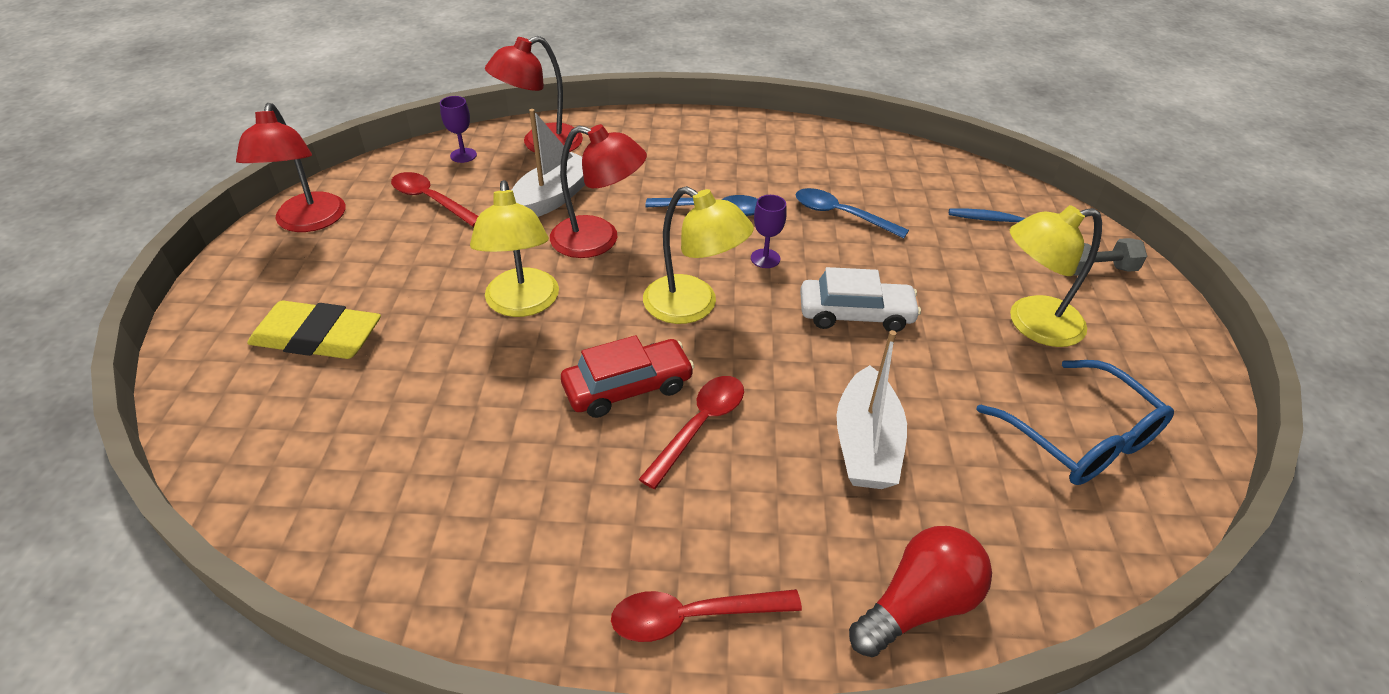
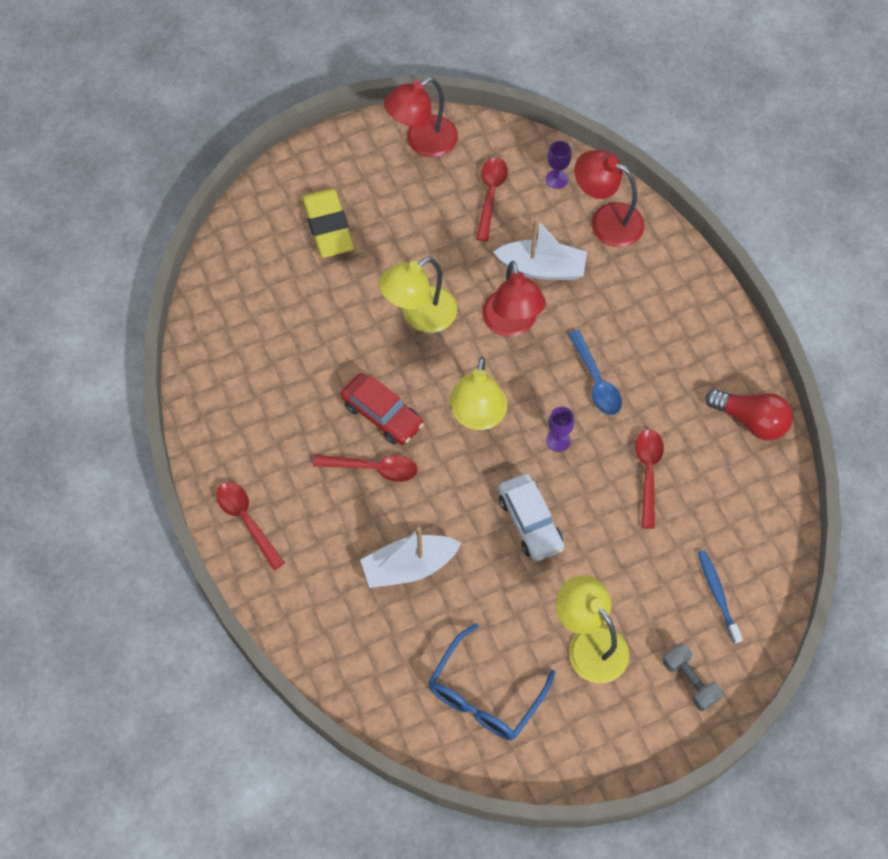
camera: 65 degrees right, 20 degrees up
(841, 215) = (648, 473): blue spoon -> red spoon
(918, 604) = (307, 627): red light bulb -> red light bulb (751, 420)

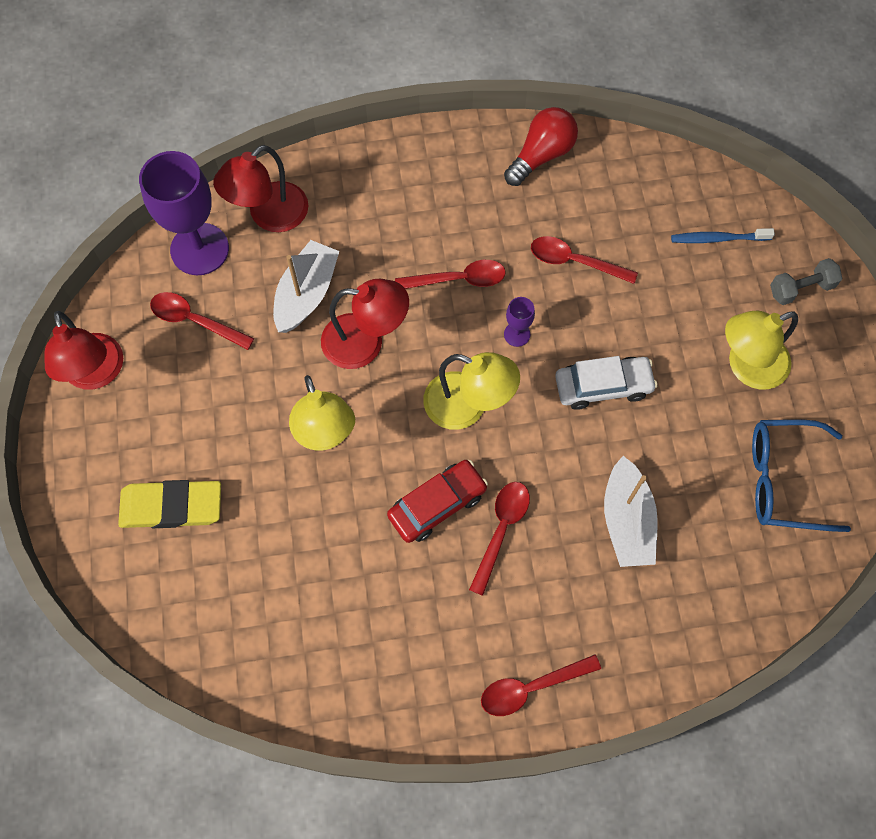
camera: 75 degrees left, 5 degrees up
(485, 694) = (783, 480): blue glasses -> blue glasses turned 135 degrees clockwise
(556, 179) = (199, 249): purple goblet -> purple goblet, size x2.27
(596, 381) = (458, 279): blue spoon -> red spoon

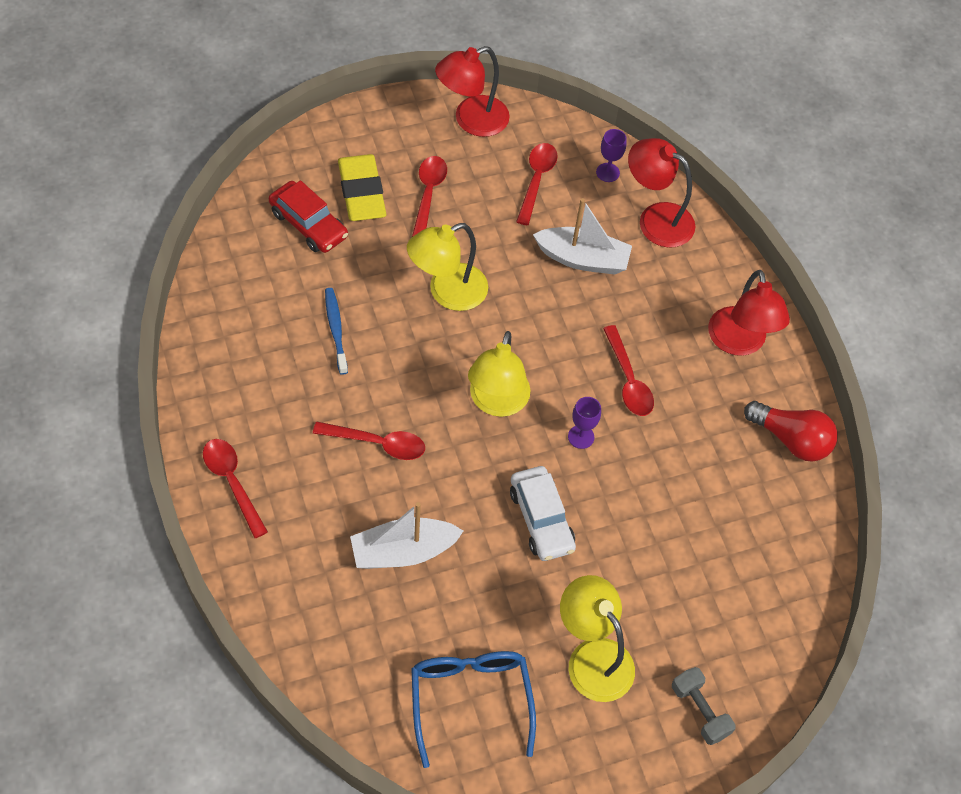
camera: 75 degrees right, 10 degrees down
(199, 249) = (607, 172): purple goblet -> purple goblet, size x0.44
(365, 342) = (544, 312): red lamp -> red lamp (739, 343)
(437, 505) = (394, 388): red car -> red car (308, 224)
(575, 261) = (674, 481): red spoon -> red spoon (428, 194)
(718, 238) = (739, 620): blue toothbrush -> blue toothbrush (336, 330)

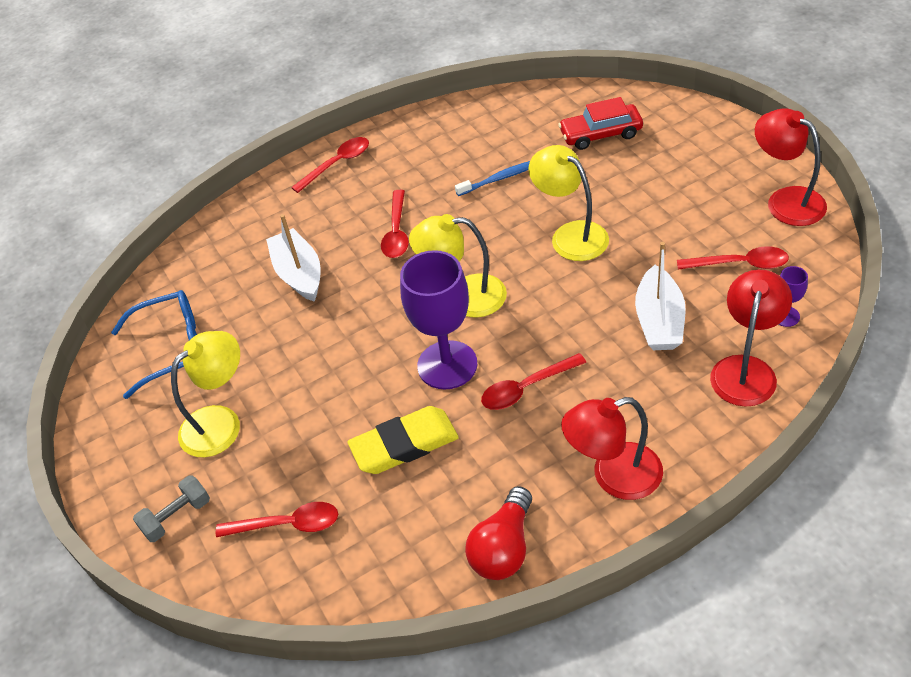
camera: 90 degrees right, 10 degrees down
(308, 224) = (601, 134): red car -> red car turned 45 degrees clockwise
(362, 192) = (654, 154): yellow eraser -> yellow eraser (404, 445)
(428, 194) = (676, 195): red spoon -> red spoon (287, 524)
(541, 519) = (351, 355): white car -> none
(581, 437) = (447, 365): purple goblet -> purple goblet, size x2.27

